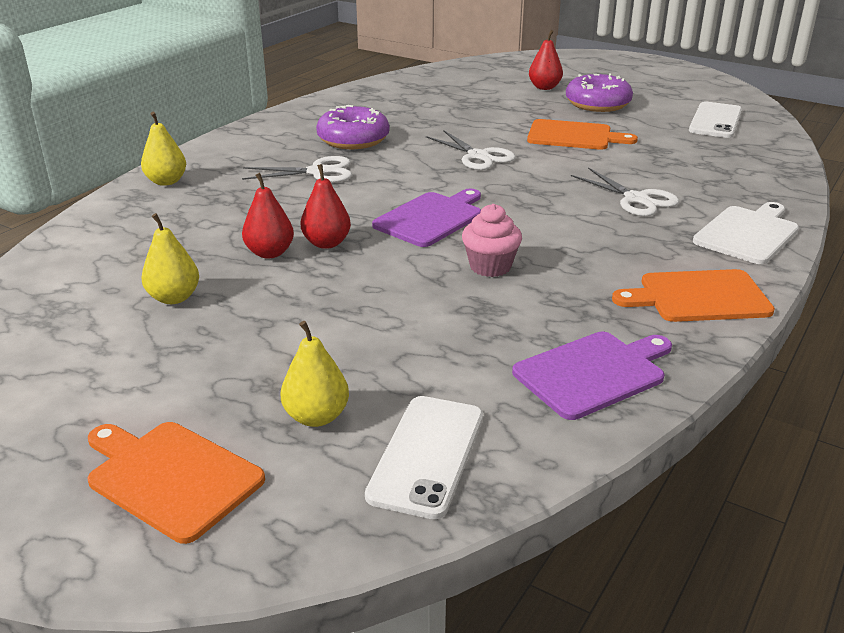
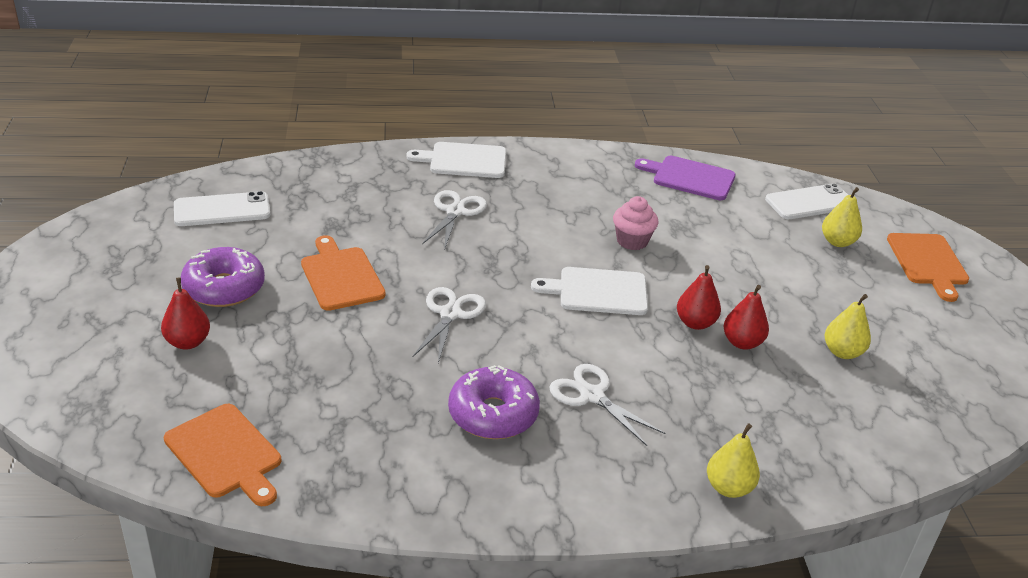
camera: 130 degrees left, 5 degrees up
(431, 218) = (598, 291): purple cutting board -> white cutting board
(699, 297) = (572, 163): orange cutting board -> orange cutting board (225, 453)

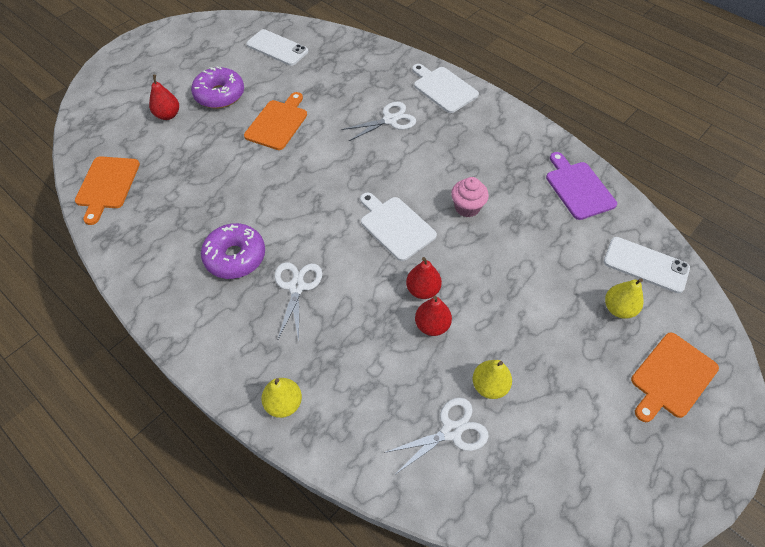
camera: 50 degrees right, 20 degrees up
(450, 314) = (297, 182): white scissors -> white scissors (451, 431)

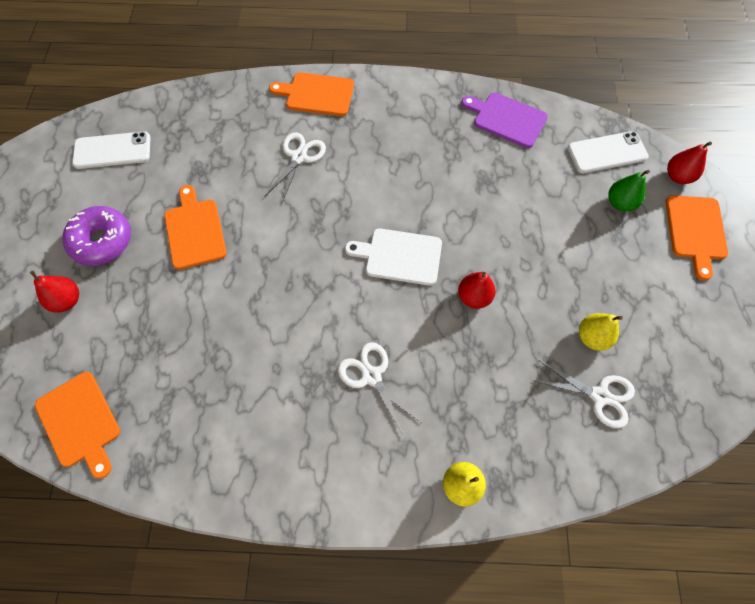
camera: 40 degrees left, 10 degrees up
(235, 257) = (289, 392): purple donut -> none
(432, 325) = (508, 321): red pear -> red pear (677, 176)
(443, 88) = (317, 94): white cutting board -> orange cutting board
(451, 431) = (599, 396): white scissors -> white scissors turned 90 degrees clockwise
(467, 207) = (440, 196): pink cupcake -> none
(618, 308) = (620, 203): yellow pear -> green pear

